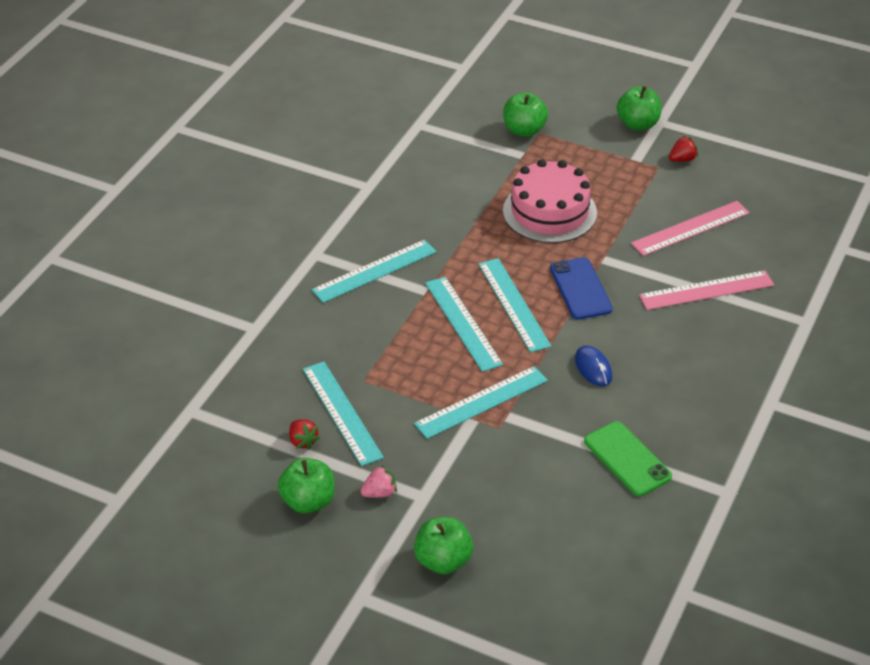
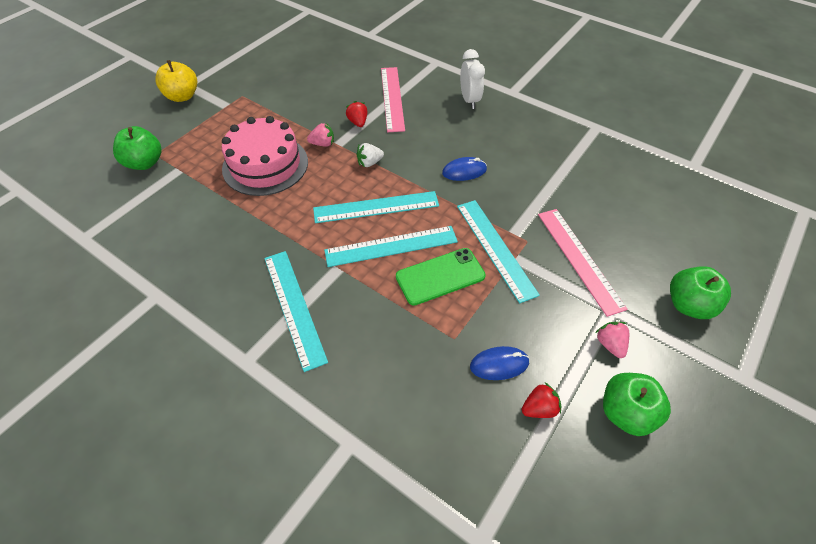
camera: 80 degrees left, 10 degrees up
(342, 412) = (499, 364): turquoise ruler -> blue mouse
(580, 289) = (369, 163): blue phone -> white strawberry
(598, 247) = (323, 144): none -> pink strawberry
(627, 459) = (565, 170): green phone -> green phone (440, 276)
(638, 124) = (182, 96): green apple -> yellow apple
(682, 159) = (240, 82): red strawberry -> red strawberry (358, 122)
(691, 228) = (321, 93): pink ruler -> pink ruler (579, 259)
(732, 362) = (469, 100): none -> white clock

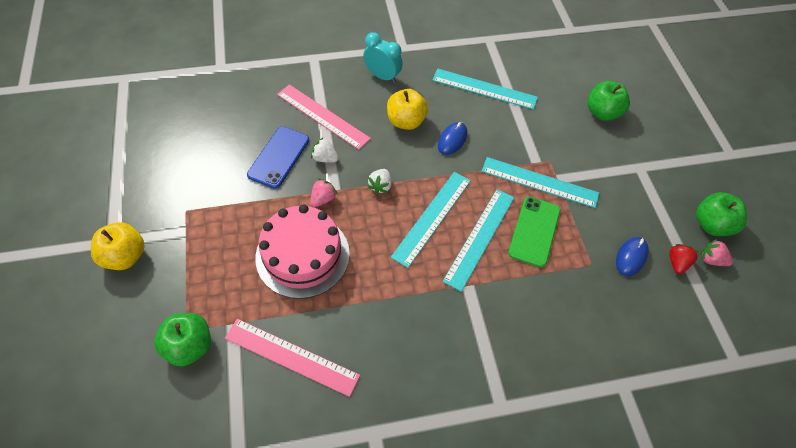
camera: 50 degrees left, 5 degrees up
(294, 307) = (479, 340): turquoise ruler -> turquoise ruler (484, 89)
(331, 103) = (279, 157): none -> blue phone
(358, 122) = (325, 158): red strawberry -> white strawberry
(446, 137) = (406, 121): none -> yellow apple
(469, 100) = (382, 76): white clock -> turquoise clock
(579, 259) = (589, 148): pink ruler -> pink ruler (291, 356)
(610, 344) = (662, 191): pink strawberry -> pink strawberry (711, 259)
(688, 305) = (667, 131): green apple -> green apple (602, 113)

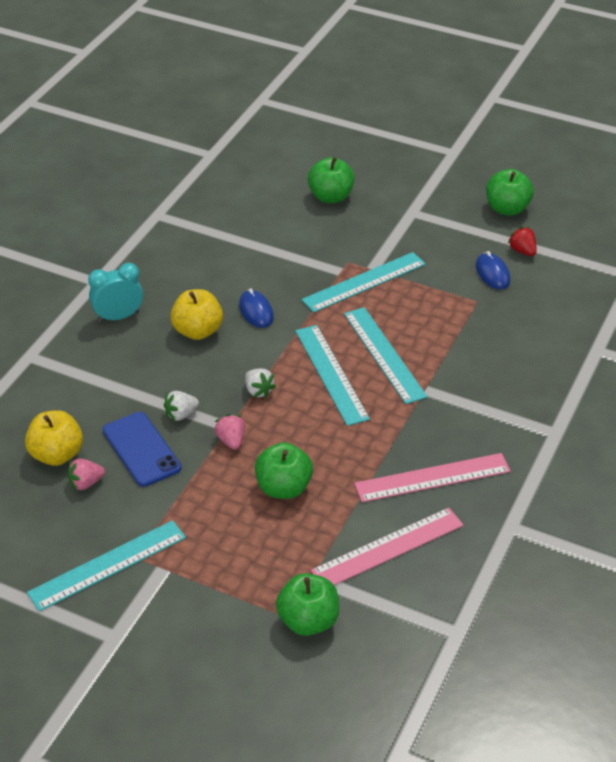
camera: 50 degrees left, 15 degrees down
(125, 256) = (147, 632): yellow apple -> yellow apple (57, 454)
(302, 255) = (283, 488): pink cake -> green apple
(322, 116) = (122, 389): pink ruler -> pink ruler (432, 478)
(484, 89) = (218, 254): turquoise ruler -> turquoise ruler (108, 565)
(534, 231) = (411, 316): green phone -> none
(711, 259) = (537, 230): pink strawberry -> pink strawberry (86, 483)

